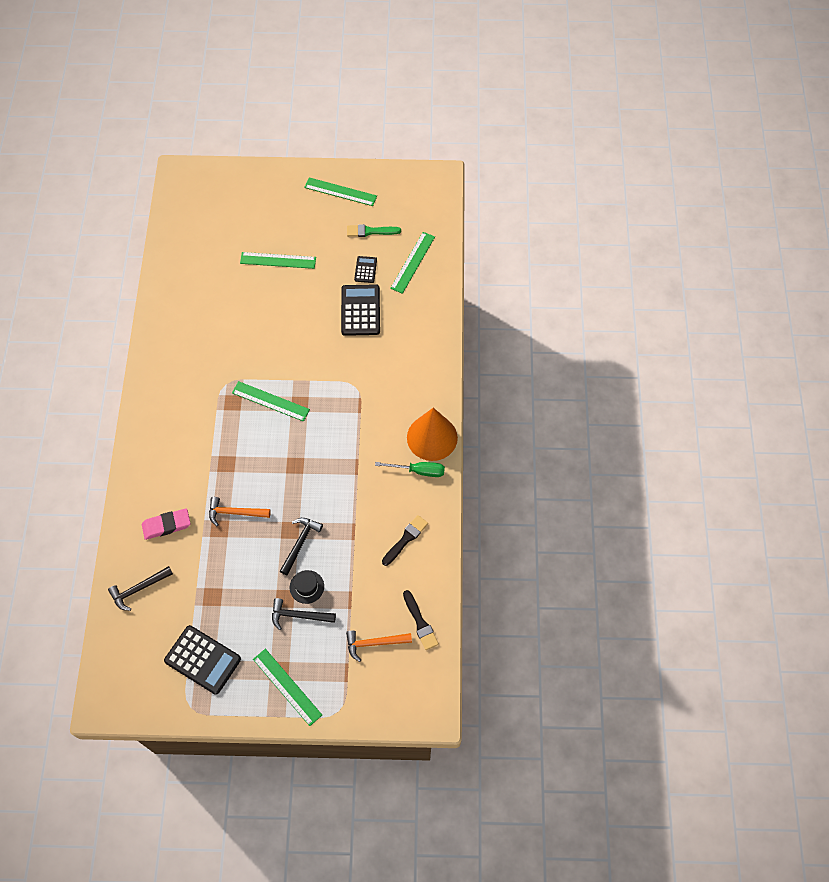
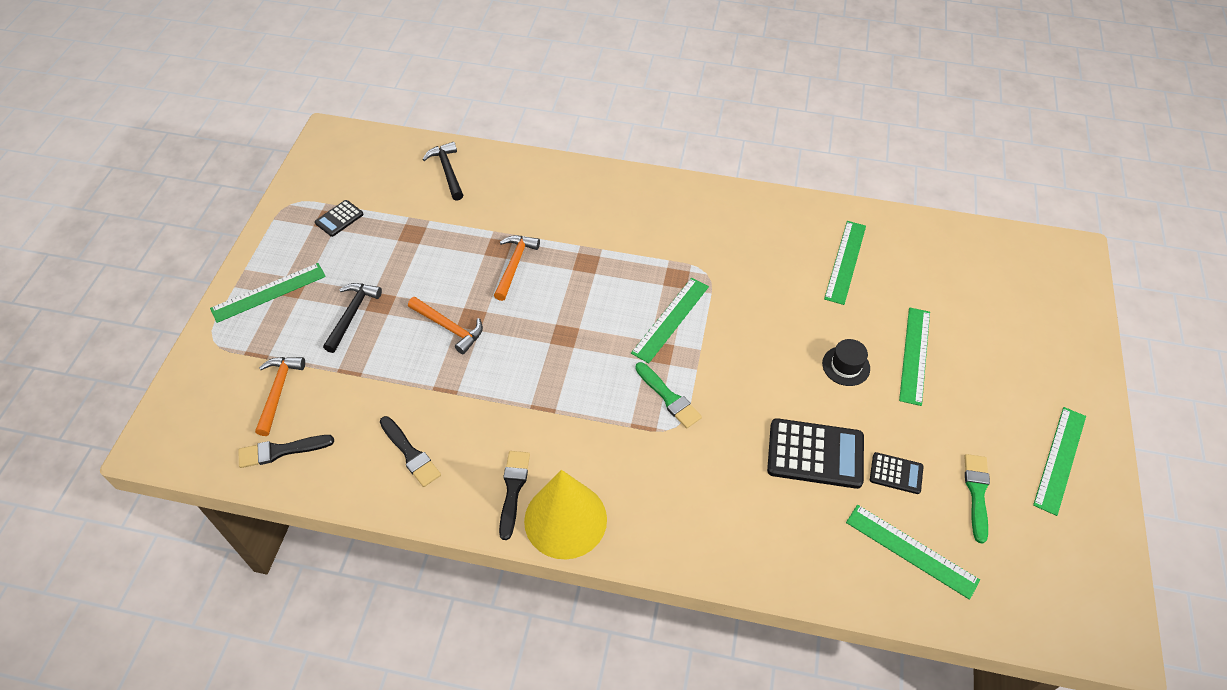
camera: 100 degrees right, 10 degrees down
(166, 525) = (519, 200): pink eraser -> none
(203, 660) = (339, 219): black calculator -> black calculator, size x0.53
(204, 300) = (845, 262): none -> green ruler
(300, 543) = (449, 327): black hammer -> orange hammer
(307, 587) = (386, 327): black hat -> black hat (846, 366)
(334, 394) = (668, 397): none -> green brush
(418, 471) = (513, 490): green screwdriver -> black brush
(432, 437) = (565, 519): orange cone -> yellow cone

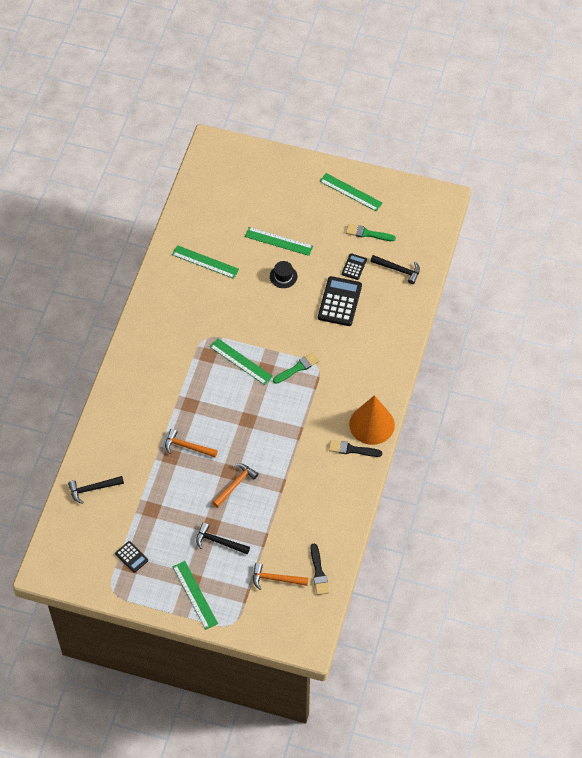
camera: 85 degrees left, 5 degrees up
(410, 453) = (325, 502): black brush -> none
(565, 519) = (372, 424): yellow cone -> orange cone
(911, 551) = (398, 270): green ruler -> black hammer

